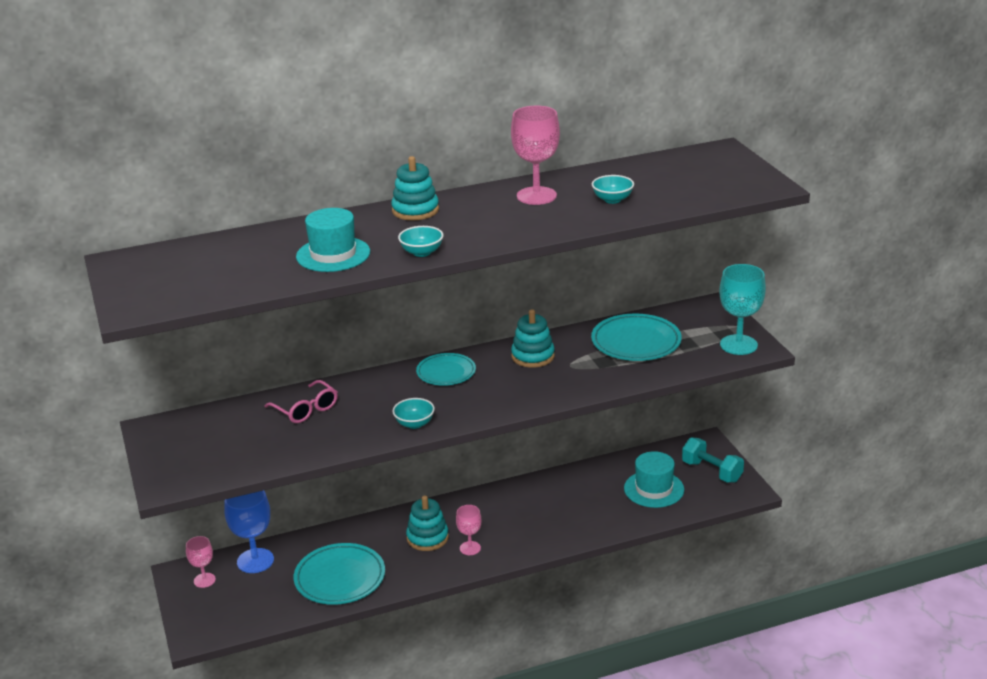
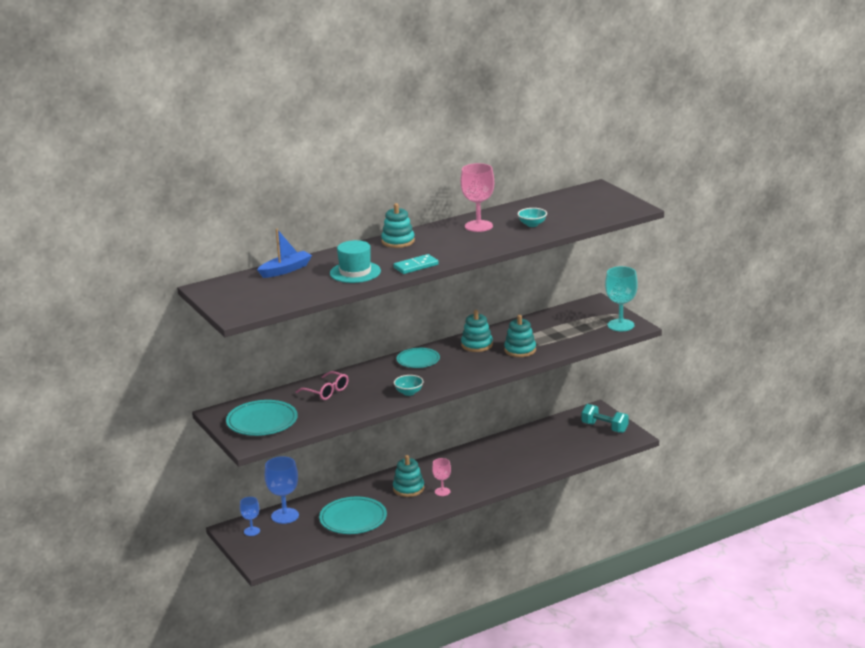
camera: 10 degrees left, 5 degrees down
(204, 580) = (252, 531): pink goblet -> blue goblet
(241, 242) = (285, 270): none -> blue boat
(422, 252) = (416, 266): turquoise bowl -> turquoise domino
(588, 371) = (520, 350): none -> turquoise stacking toy
(636, 342) = (547, 330): turquoise plate -> turquoise plate (262, 422)
(654, 489) = (565, 442): turquoise hat -> none

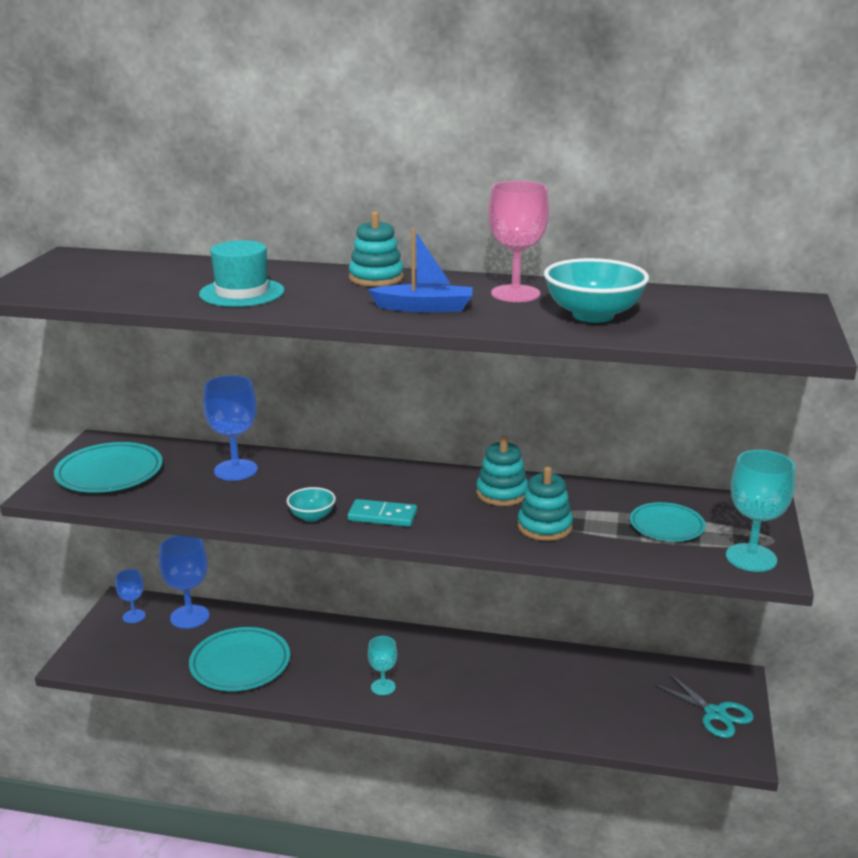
camera: 40 degrees right, 0 degrees up
(285, 270) = (186, 265): blue boat -> blue boat (424, 308)
(326, 391) = (235, 470): pink glasses -> blue goblet
(408, 489) = (354, 659): turquoise stacking toy -> none
(416, 266) = (322, 311): turquoise domino -> turquoise domino (382, 516)
(418, 360) = (399, 480): turquoise plate -> turquoise plate (666, 526)
(442, 492) = (383, 687): pink goblet -> turquoise goblet
(532, 224) = (593, 315): turquoise bowl -> turquoise bowl, size x1.89
(604, 427) = (715, 714): turquoise dumbbell -> turquoise scissors

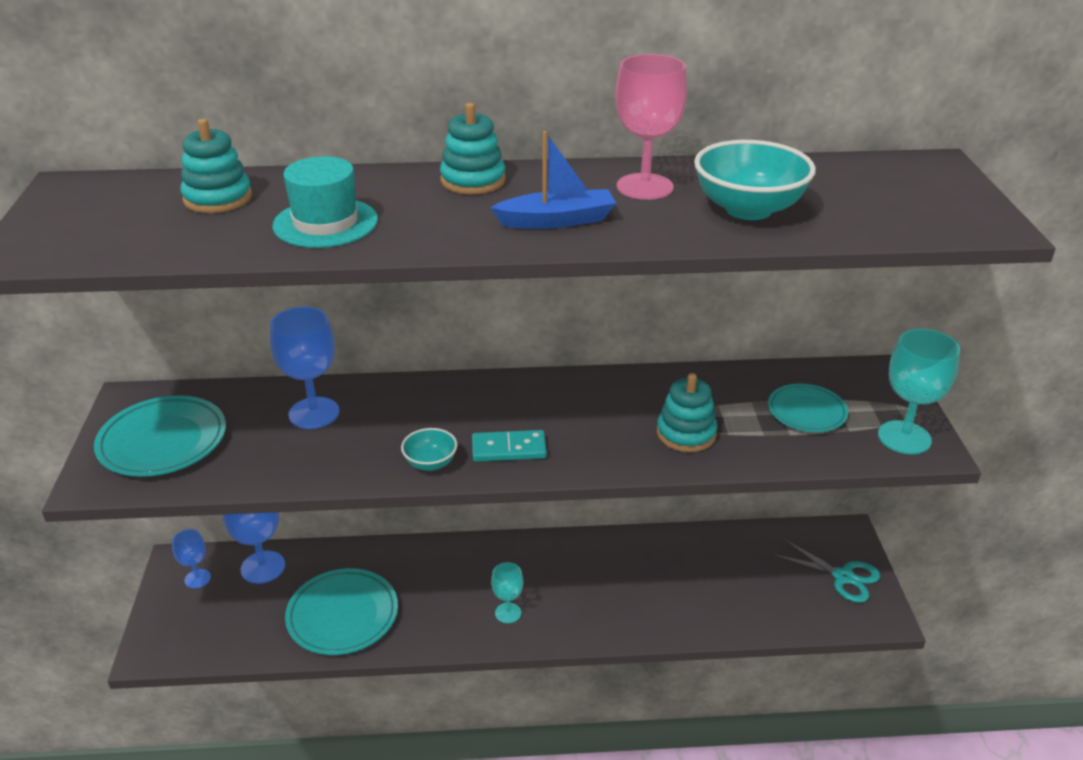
camera: 15 degrees left, 10 degrees up
(502, 493) = (622, 397): turquoise stacking toy -> turquoise stacking toy (218, 198)

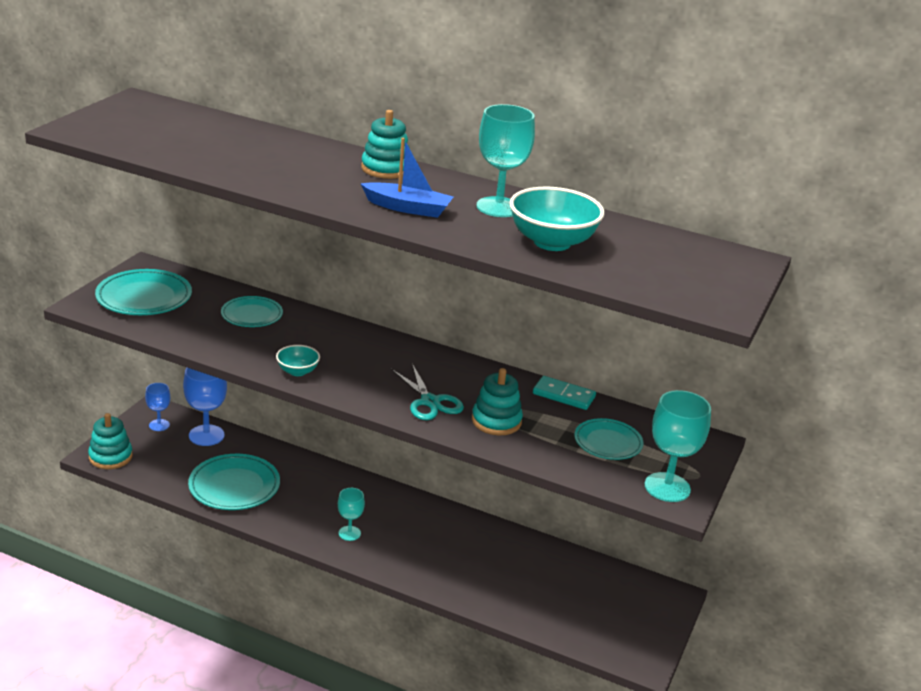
camera: 25 degrees right, 5 degrees down
(218, 198) = (214, 132): turquoise stacking toy -> turquoise stacking toy (110, 457)
(314, 413) = (252, 315): blue goblet -> turquoise plate
(325, 223) = (260, 165): turquoise hat -> none
(509, 449) = (358, 383): turquoise domino -> turquoise domino (563, 395)
(645, 187) = (498, 207): pink goblet -> turquoise goblet
(843, 577) = (638, 622): turquoise scissors -> turquoise scissors (430, 402)

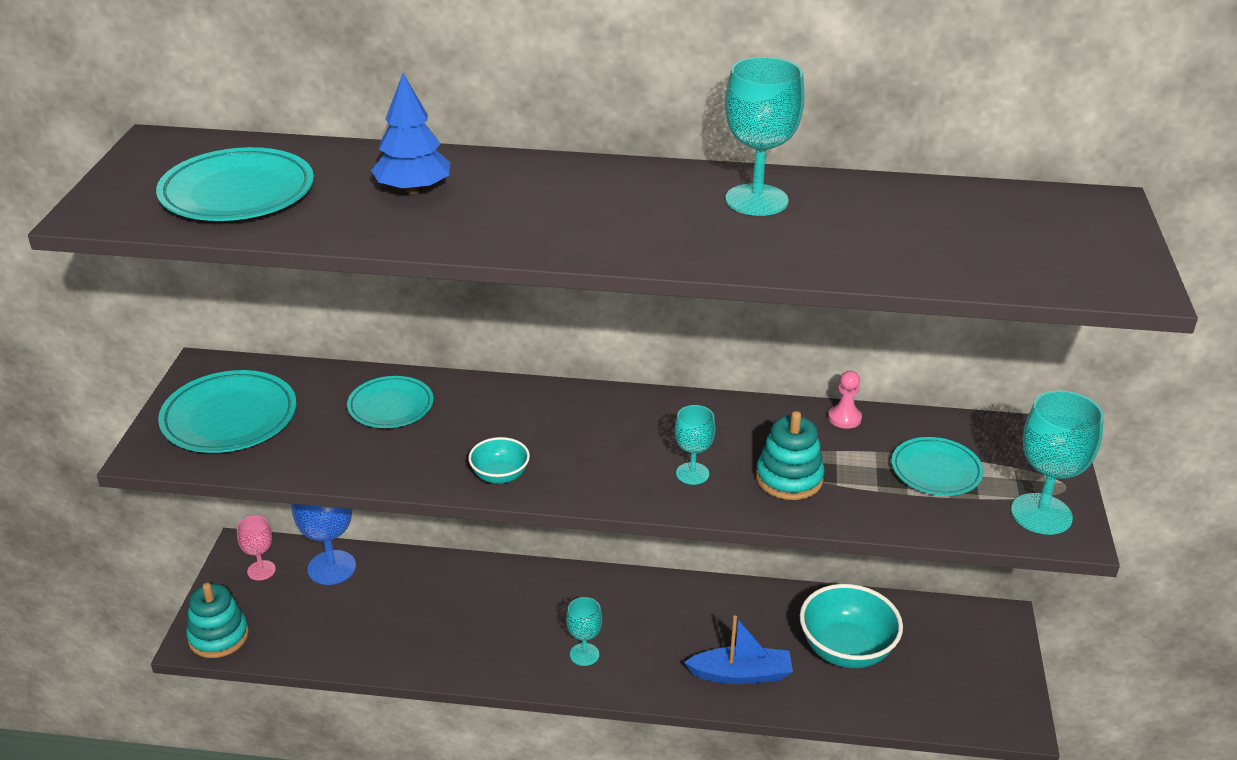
camera: 15 degrees left, 5 degrees up
(159, 425) = (261, 570): blue goblet -> pink goblet
(234, 486) = (405, 631): turquoise plate -> turquoise plate (237, 193)
(275, 156) = (413, 190): none -> blue tree
(386, 169) = (572, 175): turquoise stacking toy -> none
(408, 208) = (646, 230): blue boat -> blue boat (741, 674)
(430, 402) = (692, 473): turquoise scissors -> turquoise goblet
(552, 242) = (861, 238): turquoise bowl -> turquoise bowl (846, 649)
(563, 395) = (844, 418): turquoise domino -> pink pawn

